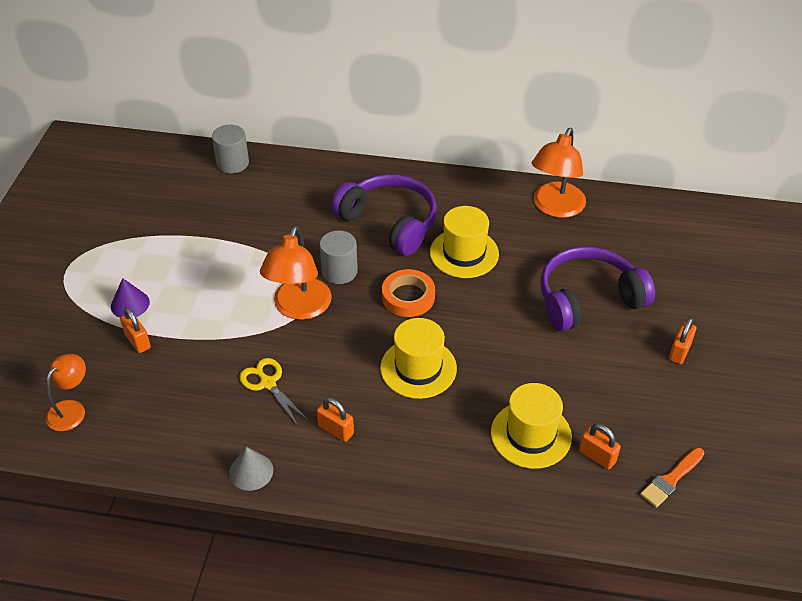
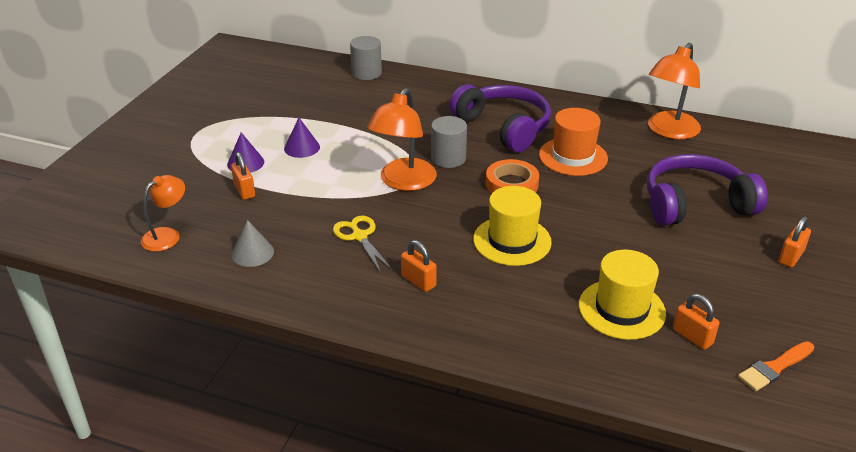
camera: 10 degrees right, 10 degrees down
(185, 276) = (302, 147): none -> purple cone
(251, 471) = (325, 305): grey cone -> grey cone (252, 253)
(464, 253) = (573, 156): yellow hat -> orange hat

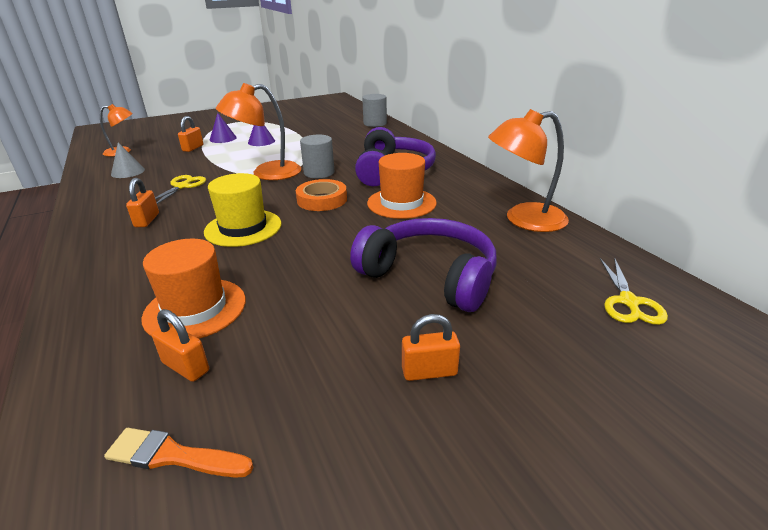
camera: 45 degrees right, 5 degrees down
(621, 309) = (195, 309): yellow hat -> orange hat
(692, 337) = (186, 367): orange padlock -> orange padlock turned 60 degrees counterclockwise
(800, 164) = (628, 302): none -> yellow scissors

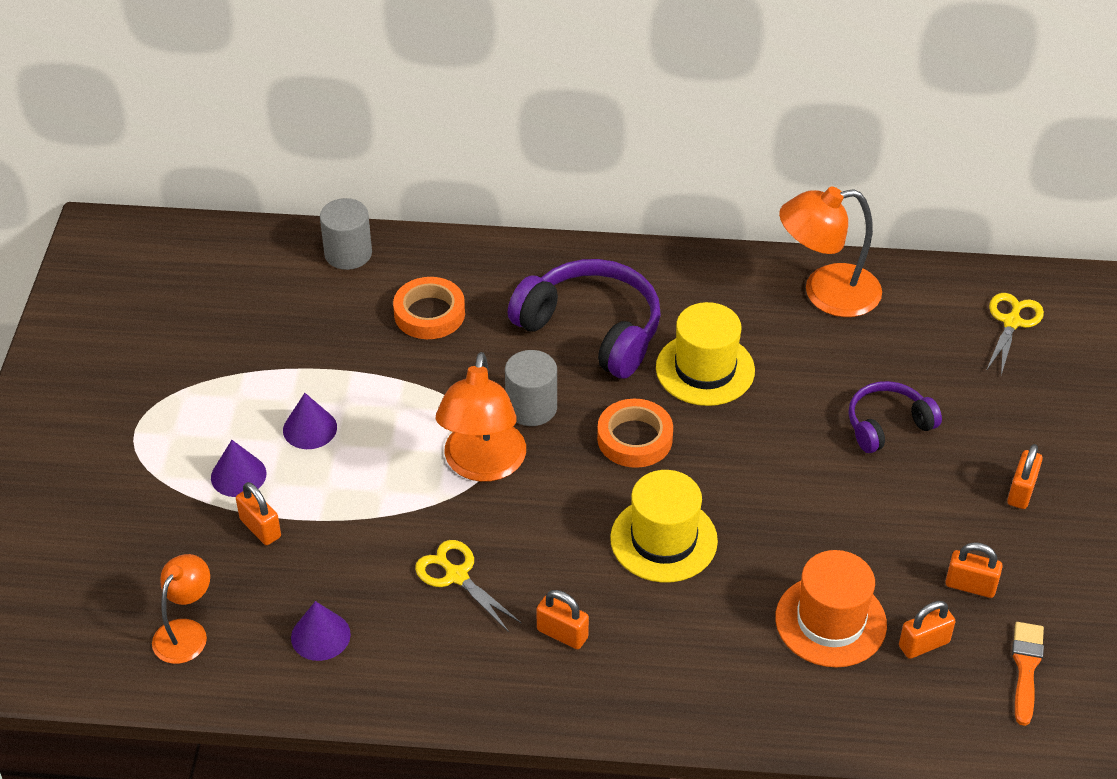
camera: 60 degrees left, 15 degrees up
(128, 172) = (320, 636): grey cone -> purple cone
(173, 456) = (1026, 668): orange brush -> orange brush turned 150 degrees clockwise
(277, 375) = (970, 586): none -> orange padlock
(358, 142) = (429, 313): none -> orange tape
(401, 203) = (705, 369): orange hat -> yellow hat
(430, 276) = (887, 425): purple headphones -> purple headphones, size x0.58
(524, 220) = (826, 293): orange lamp -> orange lamp turned 60 degrees clockwise
(628, 302) = (1012, 322): yellow scissors -> yellow scissors turned 105 degrees counterclockwise

